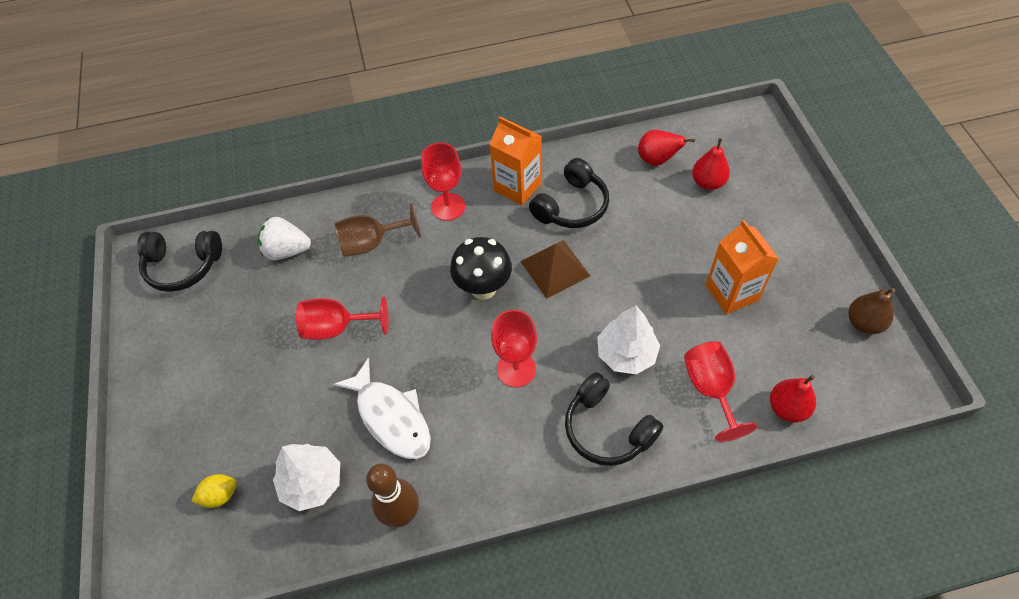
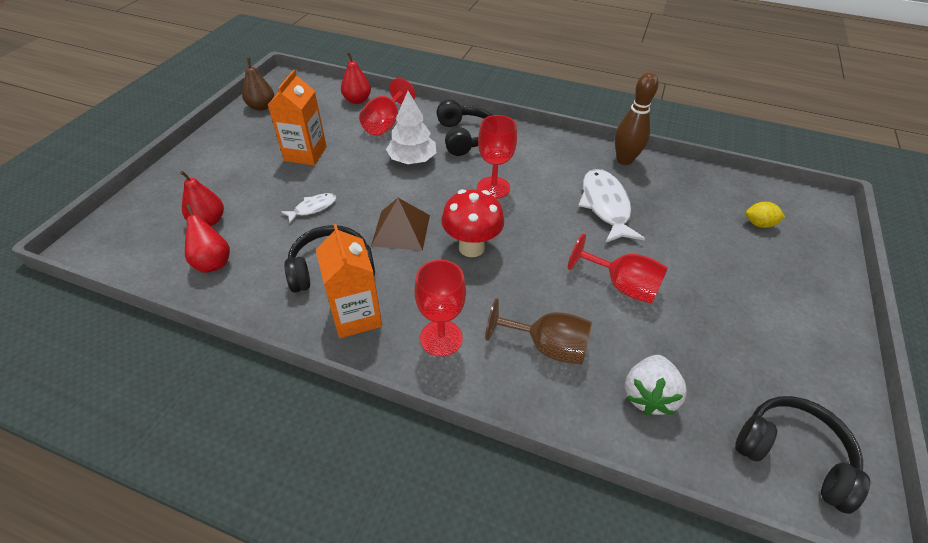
camera: 150 degrees left, 10 degrees down
(287, 250) = (648, 395): white strawberry -> white strawberry turned 75 degrees clockwise
(312, 482) = (682, 200): white tree -> none
(483, 288) = (471, 247): black mushroom -> red mushroom
(648, 242) = (313, 208): none -> white fish

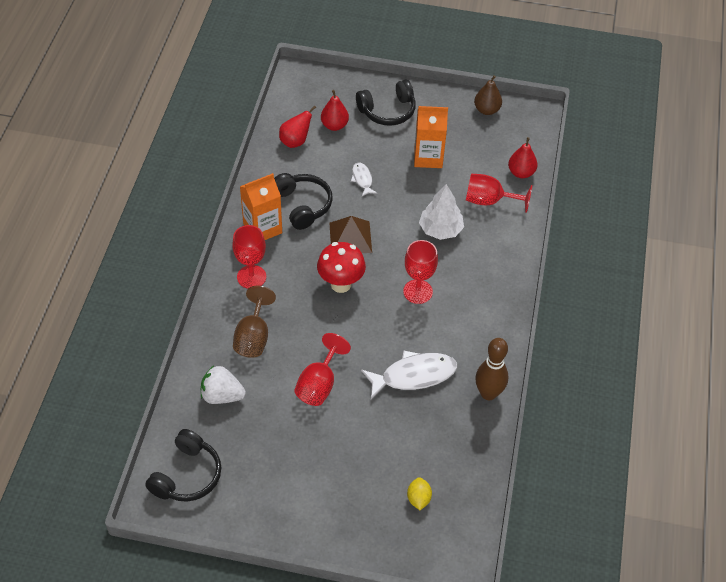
camera: 80 degrees right, 5 degrees up
(313, 208) = (362, 179): white fish -> white fish turned 150 degrees counterclockwise
(465, 137) = (487, 263): black headphones -> black headphones (387, 111)

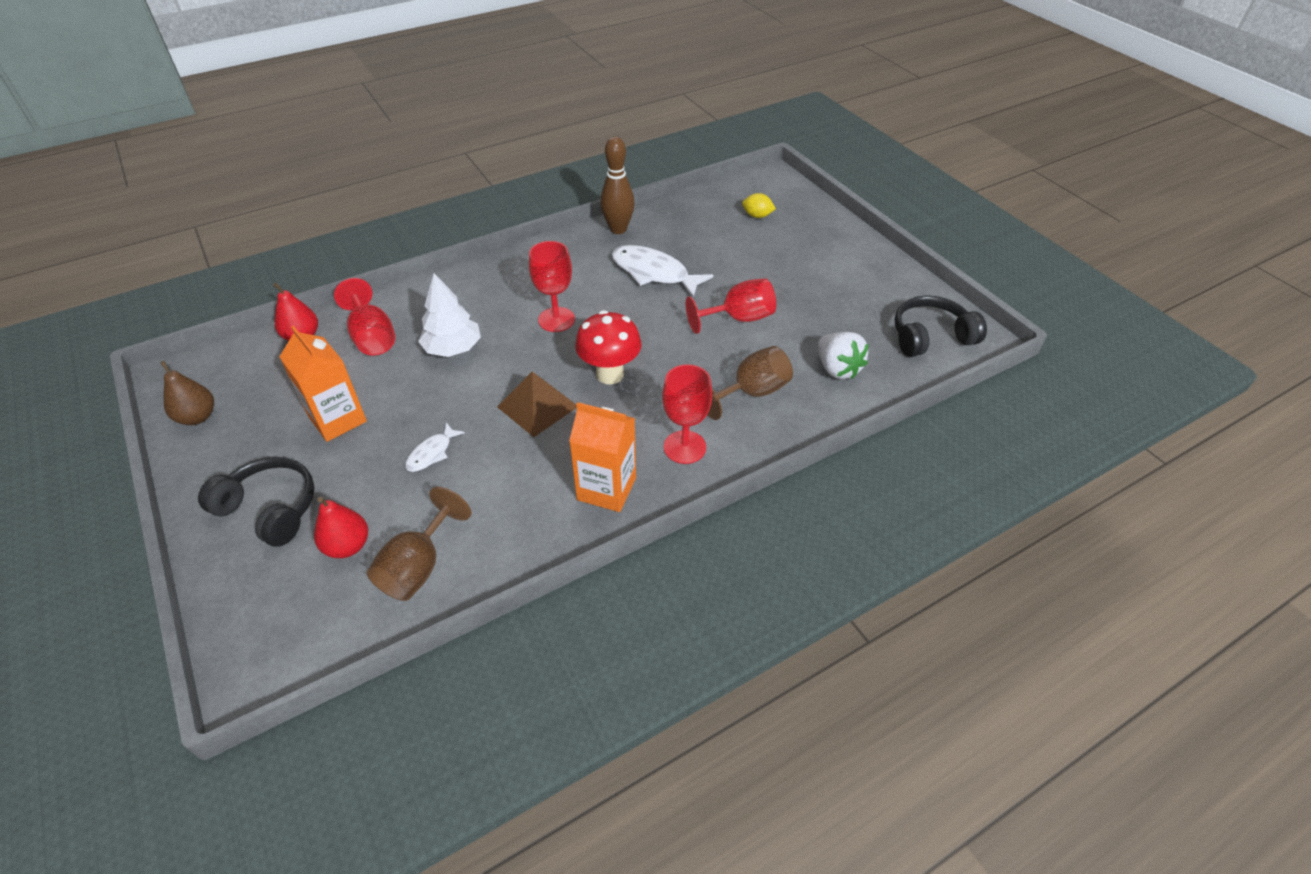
camera: 130 degrees left, 5 degrees down
(295, 141) = (419, 566): red pear -> brown goblet
(302, 205) = (531, 478): black headphones -> none
(418, 499) = (757, 216): yellow lemon -> yellow lemon turned 60 degrees clockwise

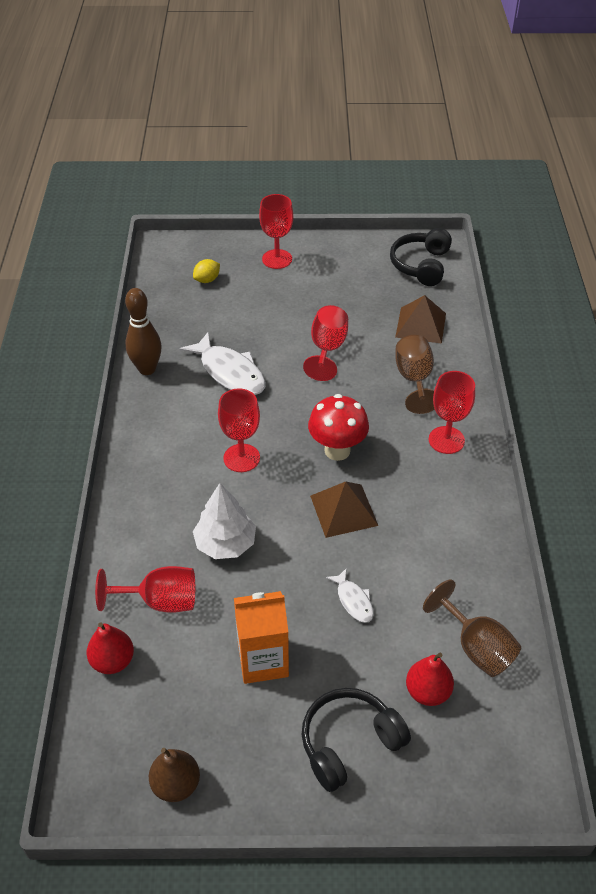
camera: 60 degrees left, 0 degrees up
(606, 489) = (461, 501): orange carton -> none
(654, 273) = (229, 372): white fish -> white fish turned 105 degrees counterclockwise
(829, 242) = (277, 259): none -> red goblet
(837, 369) = (420, 325): white strawberry -> brown pyramid

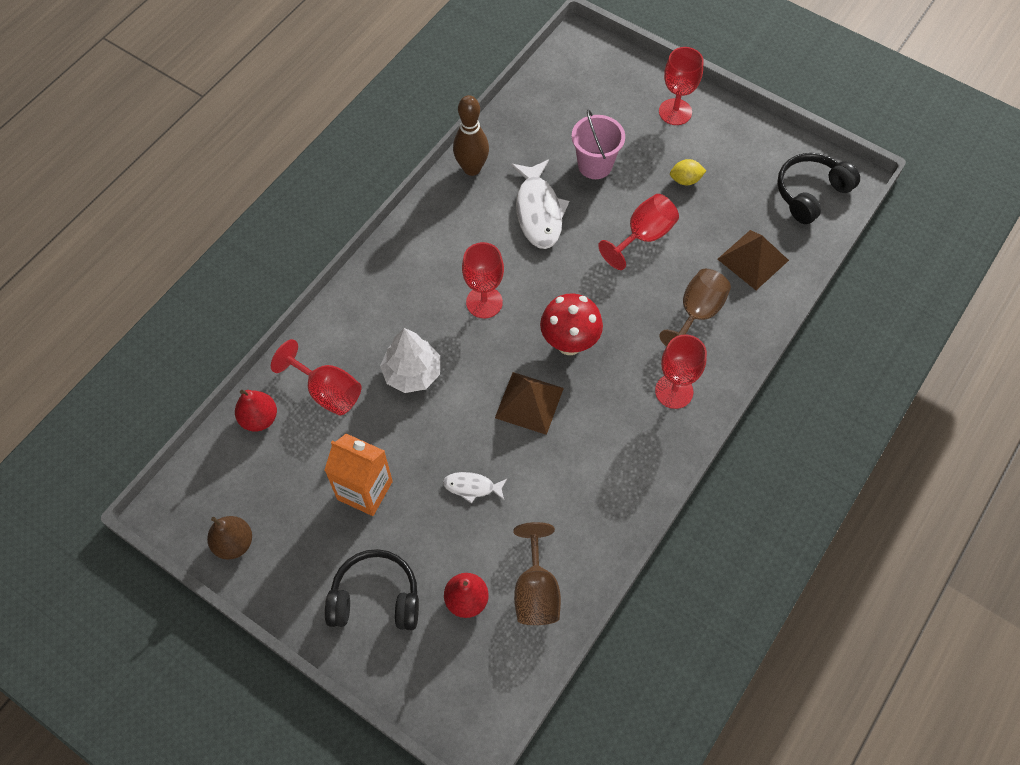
camera: 35 degrees right, 15 degrees up
(207, 280) = (593, 101): yellow lemon -> yellow lemon (685, 180)
(247, 320) = (595, 165): none -> pink bucket
(353, 600) = (472, 487): white fish -> white fish turned 90 degrees clockwise

